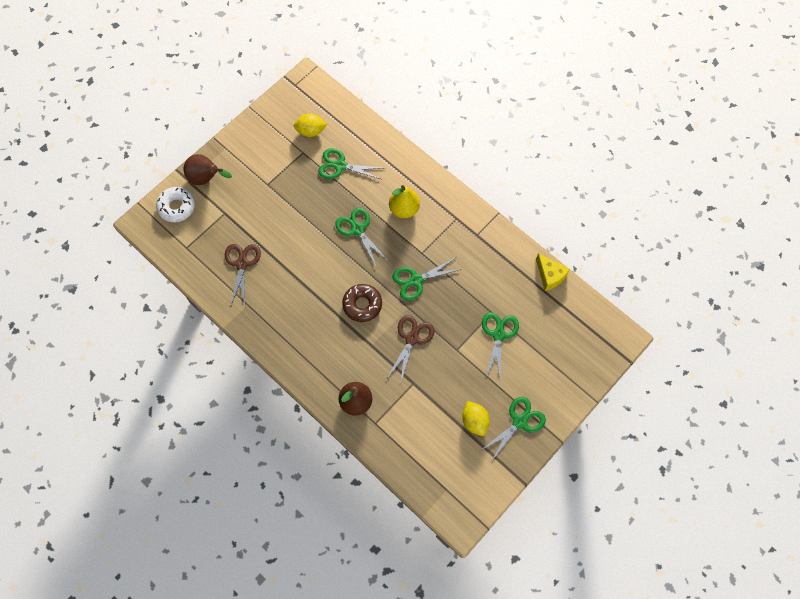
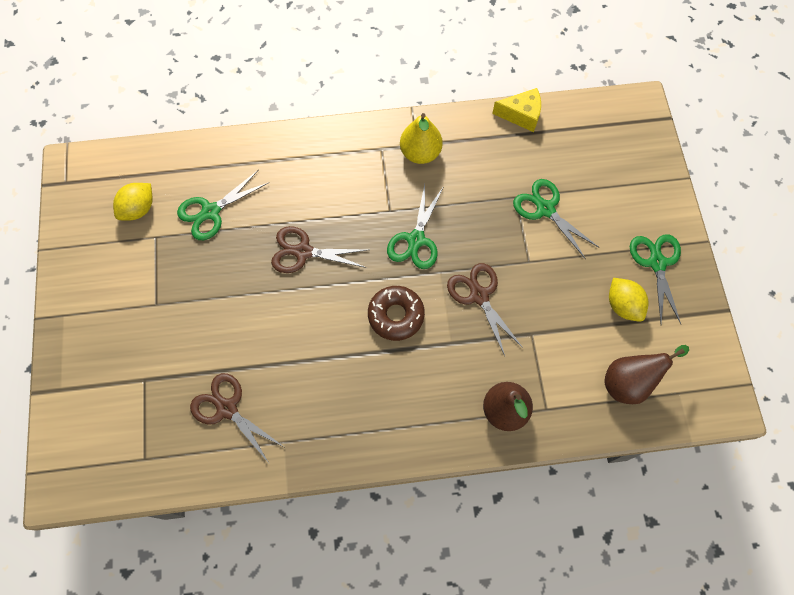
camera: 50 degrees left, 0 degrees up
(177, 207) = (81, 429): white donut -> none
(206, 178) = (79, 366): brown pear -> brown pear (629, 382)
(358, 229) = (303, 252): green scissors -> brown scissors
(404, 209) = (323, 189): yellow pear -> yellow pear (420, 153)
(474, 421) = (623, 305): yellow lemon -> yellow lemon turned 45 degrees clockwise

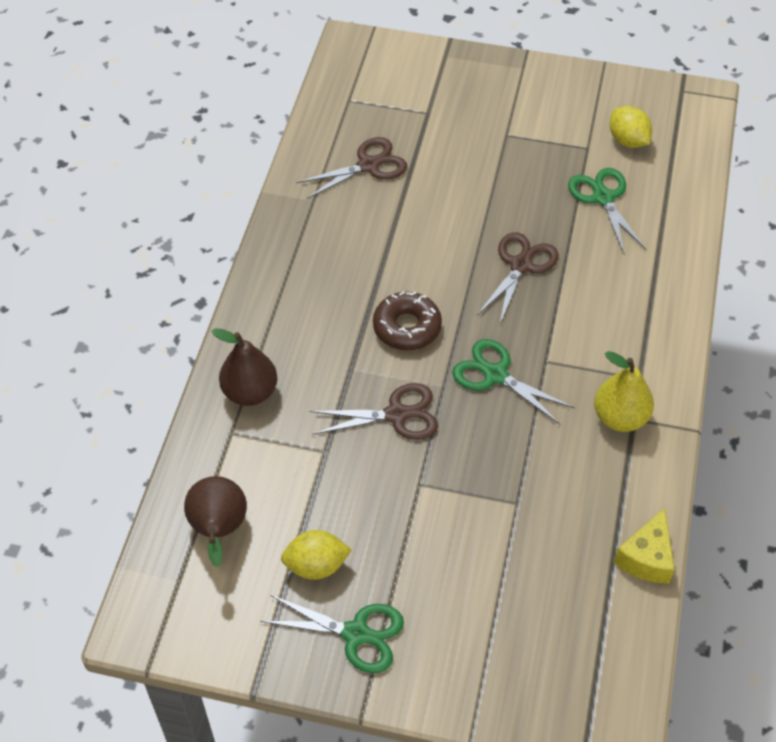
camera: 110 degrees right, 15 degrees down
(545, 209) = (486, 530): green scissors -> none

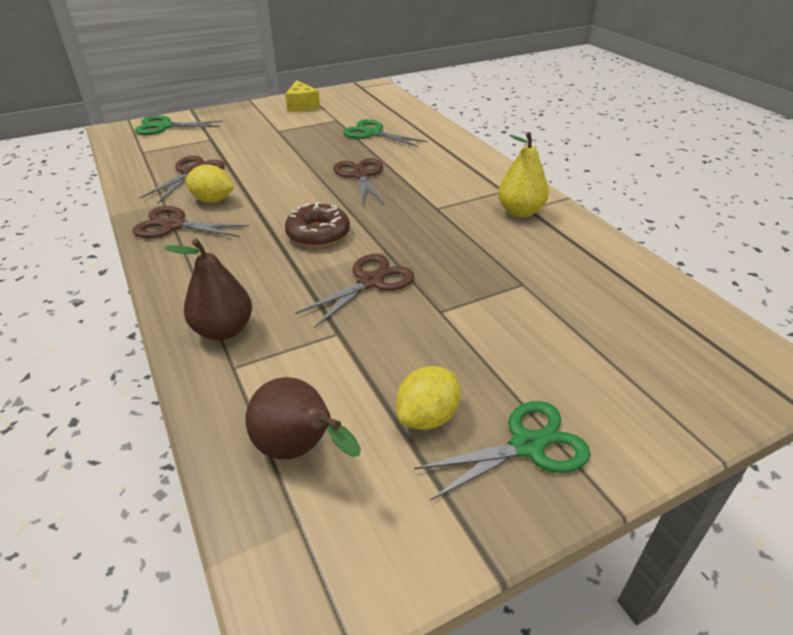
camera: 40 degrees left, 15 degrees down
(300, 239) = (174, 225): none -> brown scissors
(495, 375) = (414, 228): green scissors -> green scissors (164, 126)
(627, 141) = (356, 110): yellow lemon -> yellow lemon (213, 200)
(646, 558) = (640, 266): yellow cheese -> yellow cheese (302, 106)

